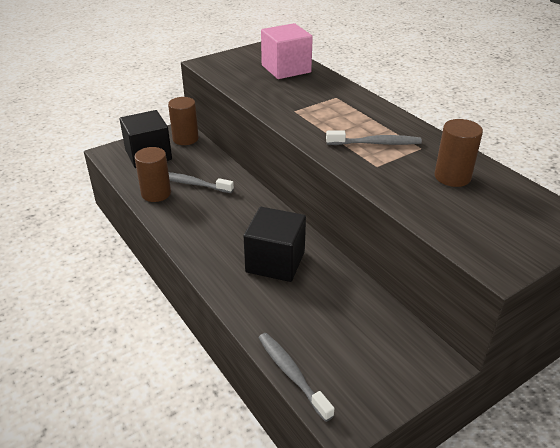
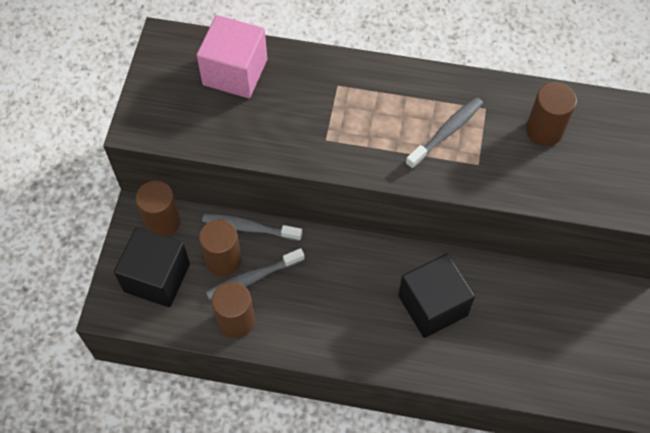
camera: 45 degrees left, 25 degrees up
(190, 168) = (223, 260): none -> brown cylinder
(291, 374) = (558, 397): grey toothbrush -> grey toothbrush (249, 228)

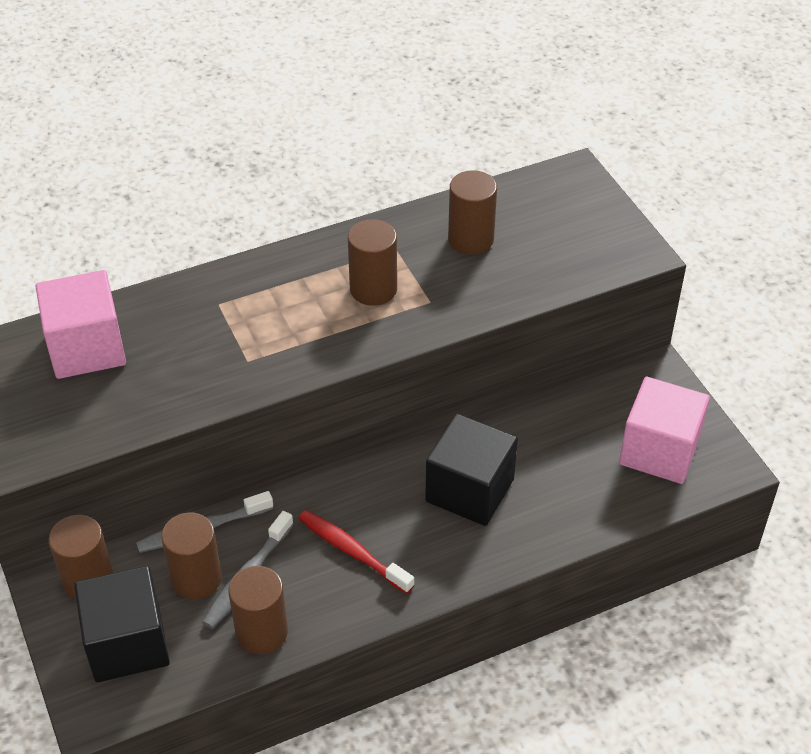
camera: 35 degrees left, 15 degrees down
(327, 301) = (352, 551): none -> red toothbrush
(446, 132) = (373, 289): grey toothbrush -> brown cylinder
(584, 358) = (659, 451): none -> pink cube

